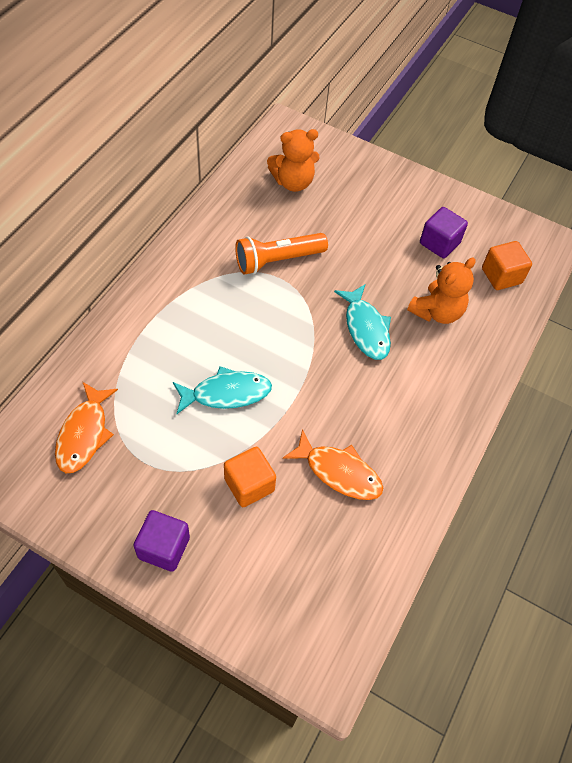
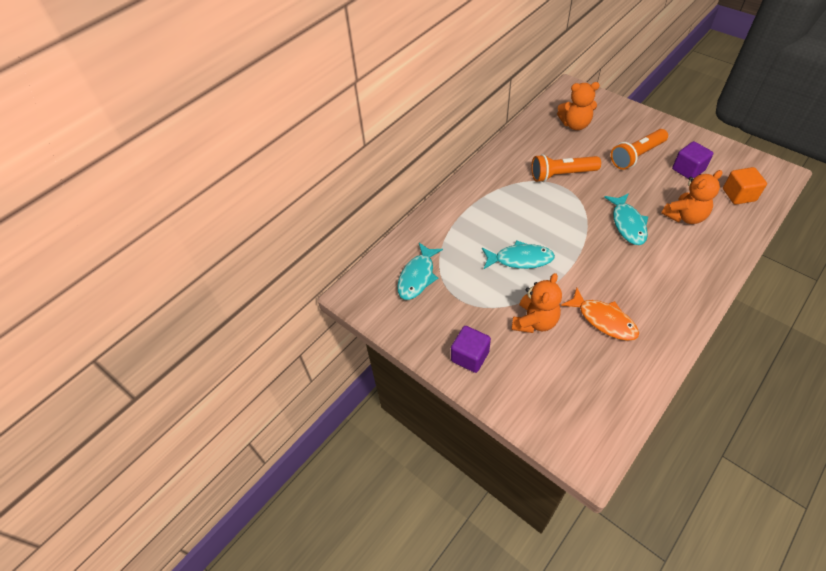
camera: 20 degrees right, 5 degrees down
(84, 434) = (417, 276): orange fish -> turquoise fish
(249, 485) = (534, 321): orange cube -> orange teddy bear
(375, 226) = (637, 156): none -> orange flashlight

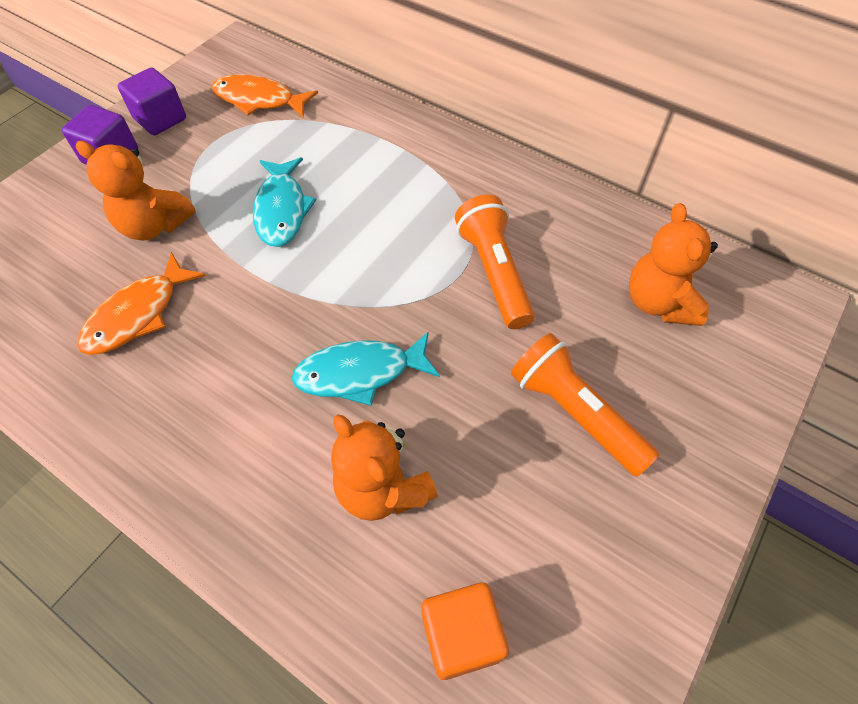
camera: 80 degrees right, 5 degrees up
(417, 276) = (259, 100): turquoise fish -> orange fish
(688, 170) = (542, 522): purple cube -> purple cube (160, 119)

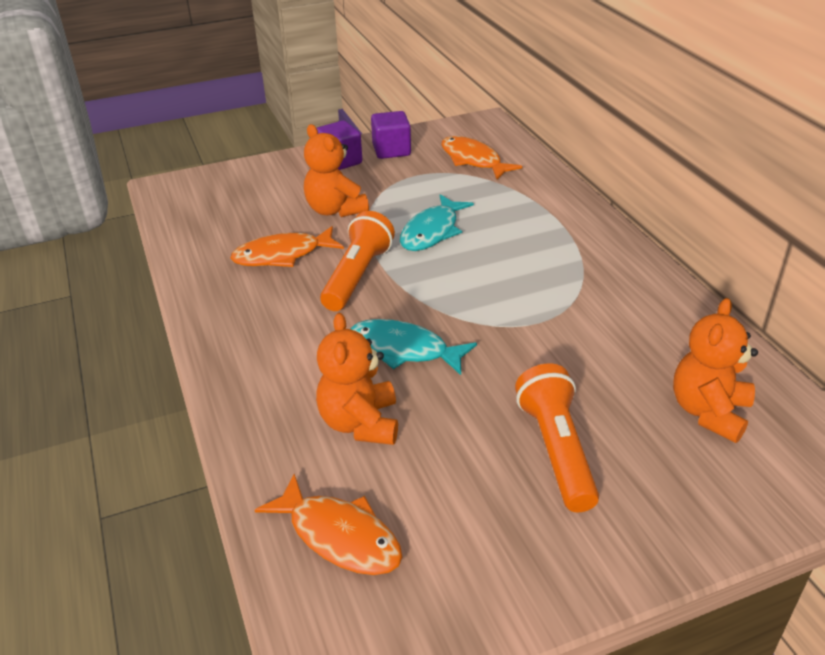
camera: 35 degrees right, 20 degrees down
(461, 635) = (339, 536): orange cube -> orange fish
(494, 273) = (569, 332): orange flashlight -> orange flashlight (357, 276)

